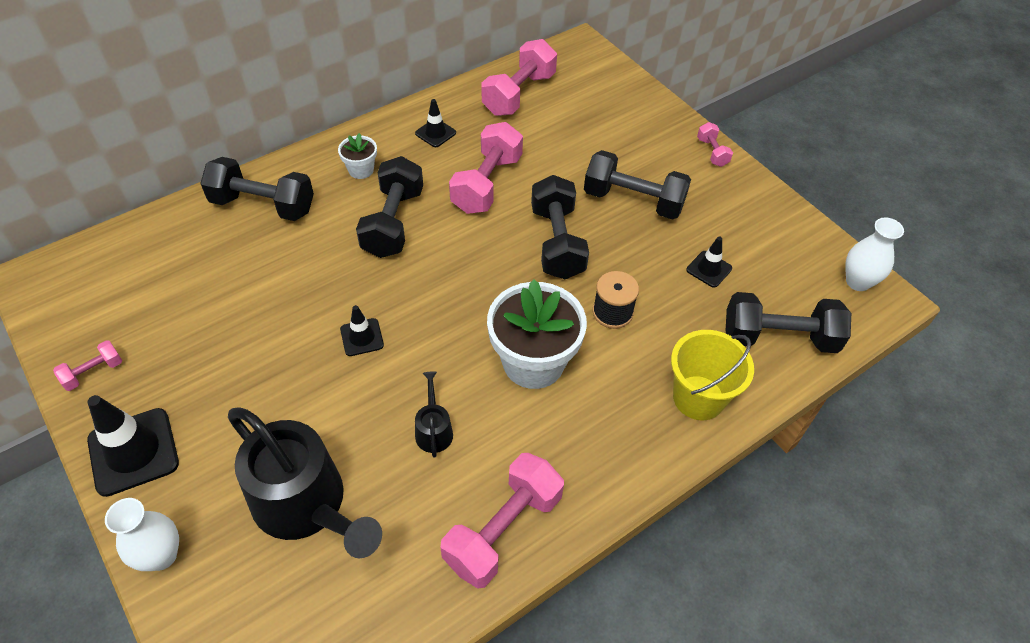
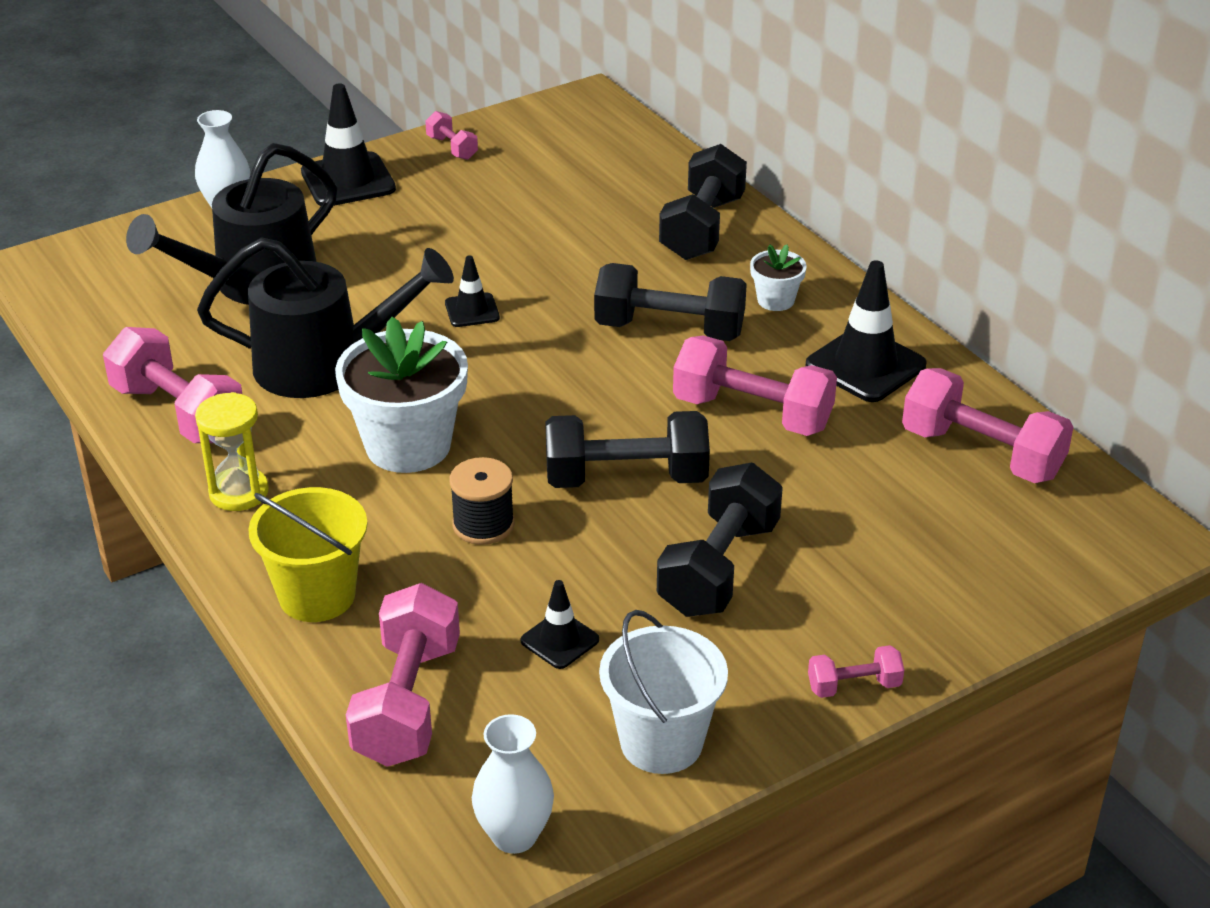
camera: 95 degrees right, 15 degrees down
(433, 430) = (325, 365): black watering can -> black watering can, size x2.31
(435, 133) = (865, 365): black traffic cone -> black traffic cone, size x1.83
(599, 465) = (239, 492): none -> yellow hourglass
(773, 224) = (661, 742): none -> white bucket
(779, 338) = (407, 703): black dumbbell -> pink dumbbell

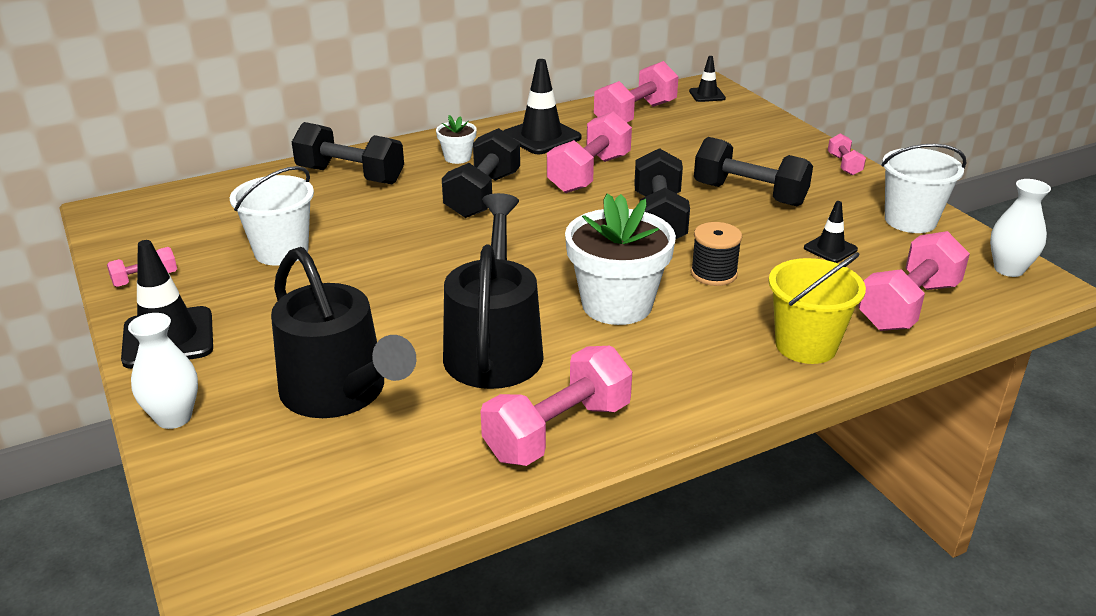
camera: 85 degrees left, 5 degrees down
(239, 492) = (679, 389): yellow hourglass -> none
(407, 703) = (908, 306): pink dumbbell -> pink dumbbell turned 60 degrees counterclockwise
(472, 310) = (431, 273): black traffic cone -> black traffic cone (707, 95)
(512, 212) = (281, 251): none -> white bucket

